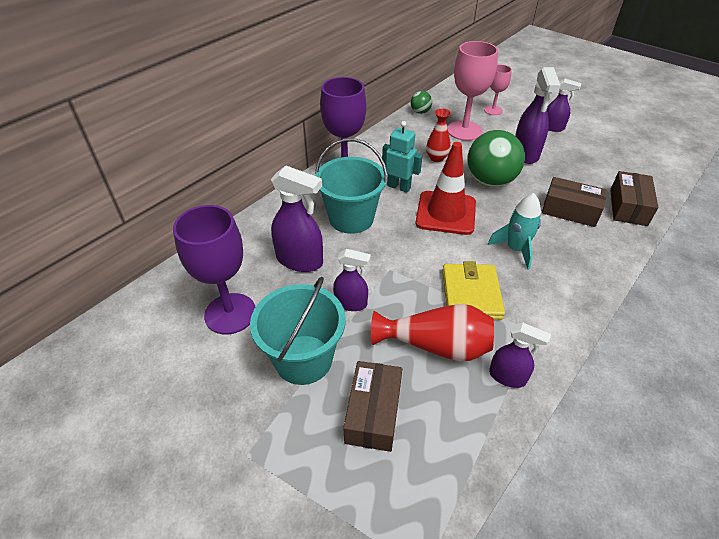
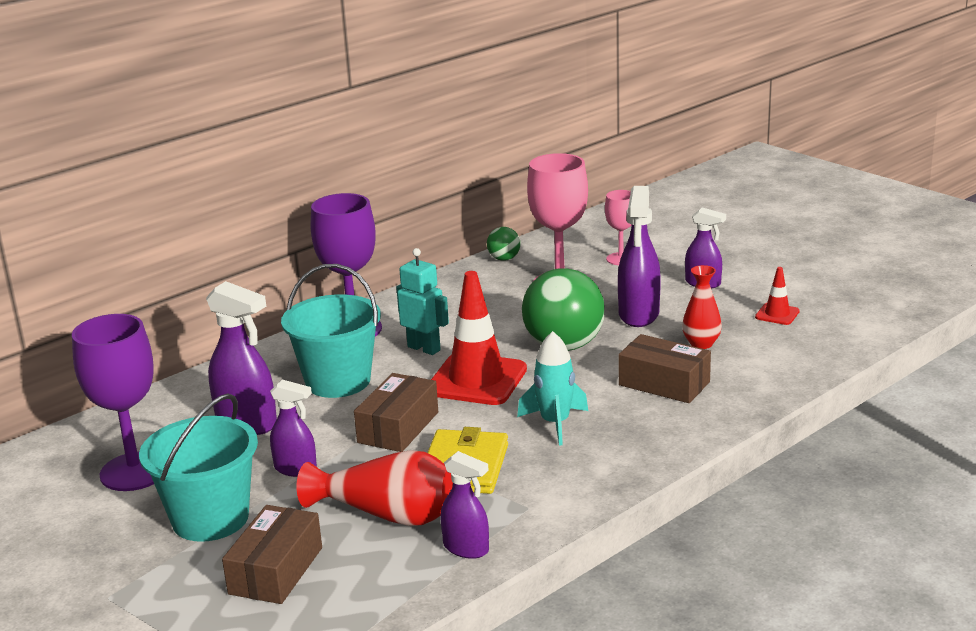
camera: 10 degrees right, 20 degrees down
(436, 158) = (498, 316): red vase -> red vase (701, 344)
(610, 150) = (777, 314): none -> red traffic cone
(628, 207) = (756, 382): brown box -> brown box (398, 427)

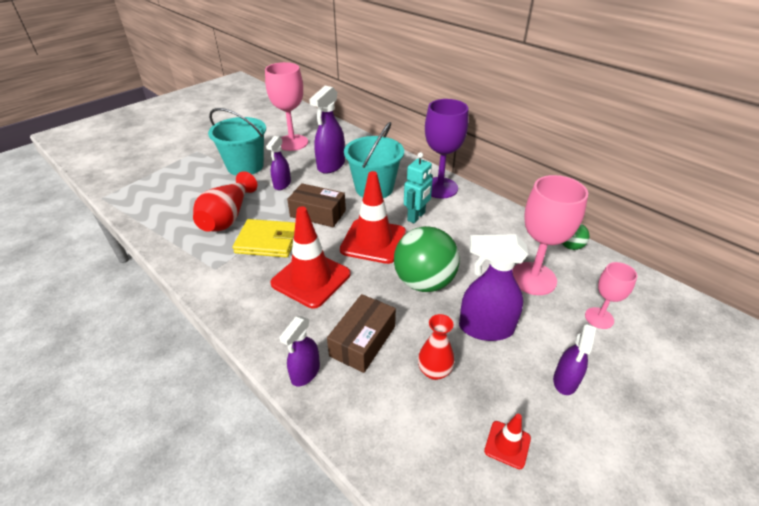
camera: 85 degrees right, 15 degrees up
(134, 472) = (292, 143): purple goblet -> pink goblet
(276, 570) = (194, 188): brown box -> none
(466, 548) = (184, 246): purple spray bottle -> purple spray bottle (305, 373)
(555, 423) = (311, 279): turquoise rocket -> red traffic cone

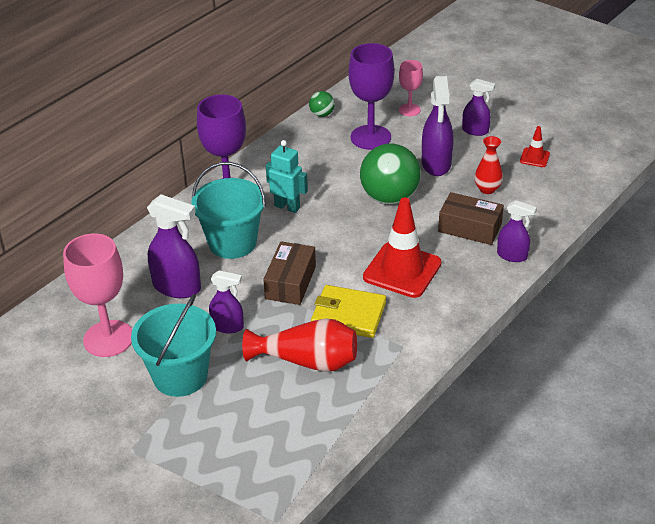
camera: 95 degrees left, 0 degrees up
(267, 241) = (348, 314): yellow wallet -> yellow wallet turned 75 degrees counterclockwise
(373, 241) = (335, 234): red traffic cone -> none
(533, 278) = (370, 137): pink goblet -> purple goblet

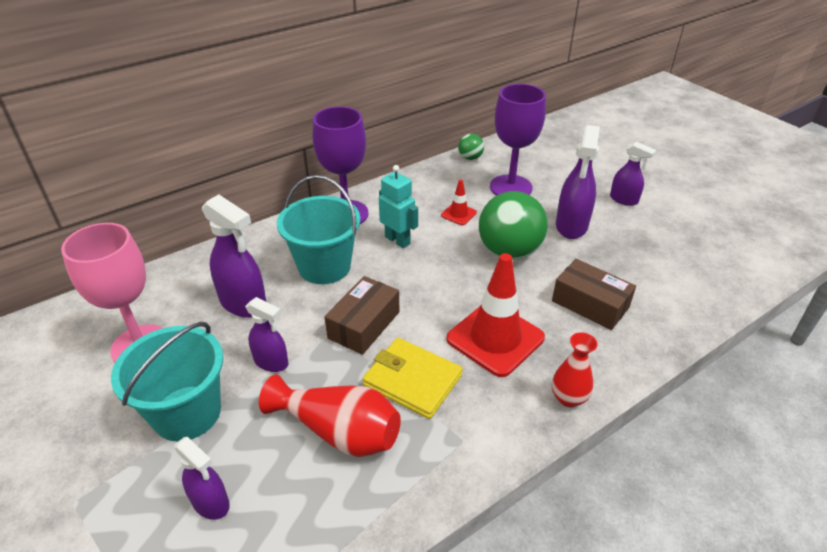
camera: 15 degrees right, 0 degrees up
(409, 110) = (559, 168): pink goblet -> none
(487, 189) = (622, 263): red vase -> red vase (568, 398)
(512, 256) = (634, 349): purple spray bottle -> purple spray bottle (211, 503)
(534, 157) = (685, 239): red traffic cone -> red traffic cone (458, 214)

